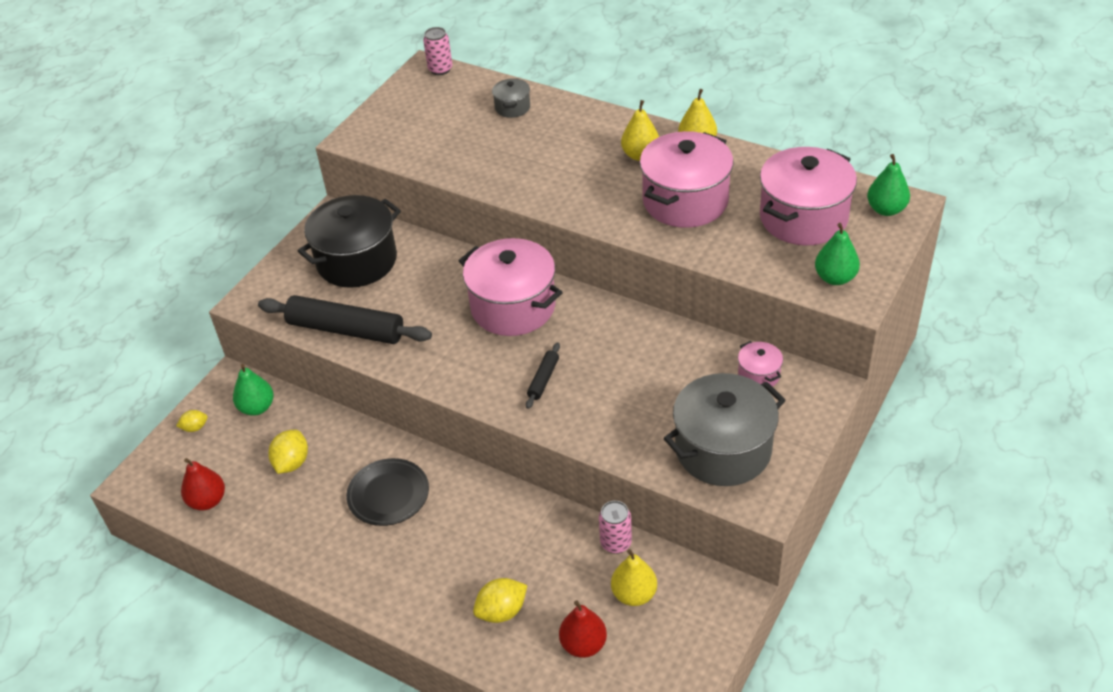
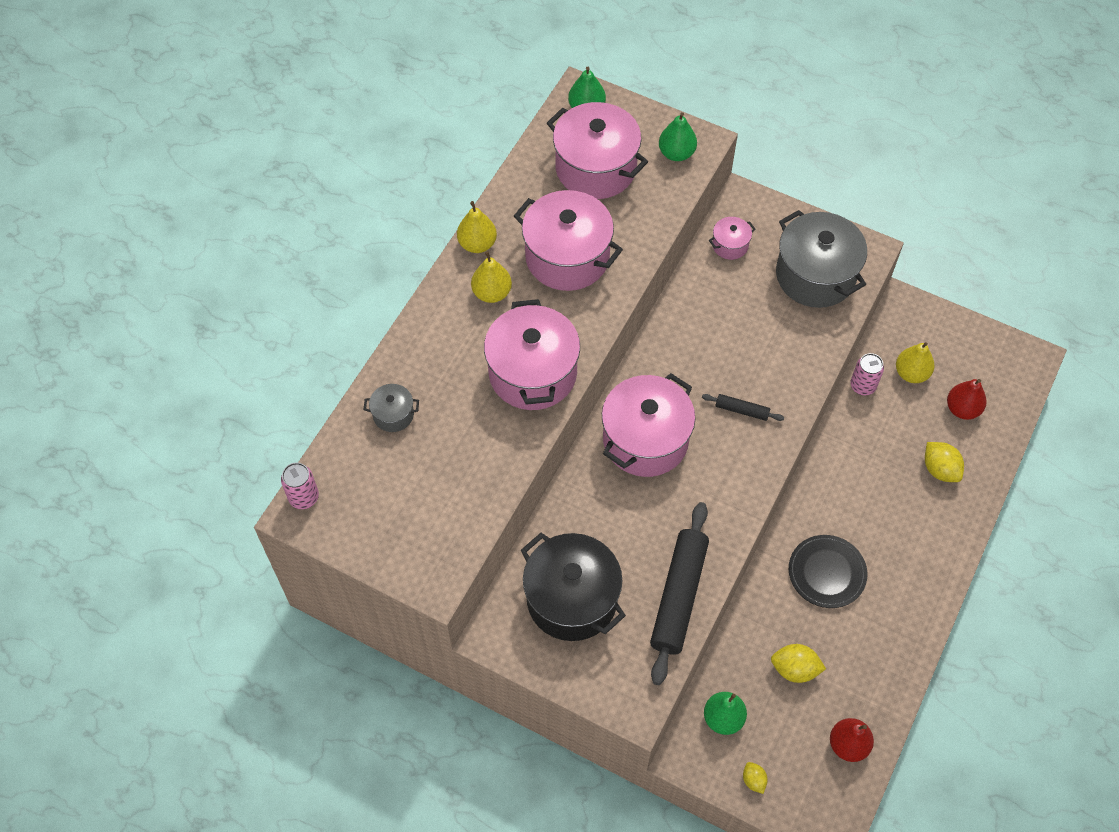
camera: 95 degrees left, 15 degrees up
(550, 183) = (532, 373): none -> pink pot

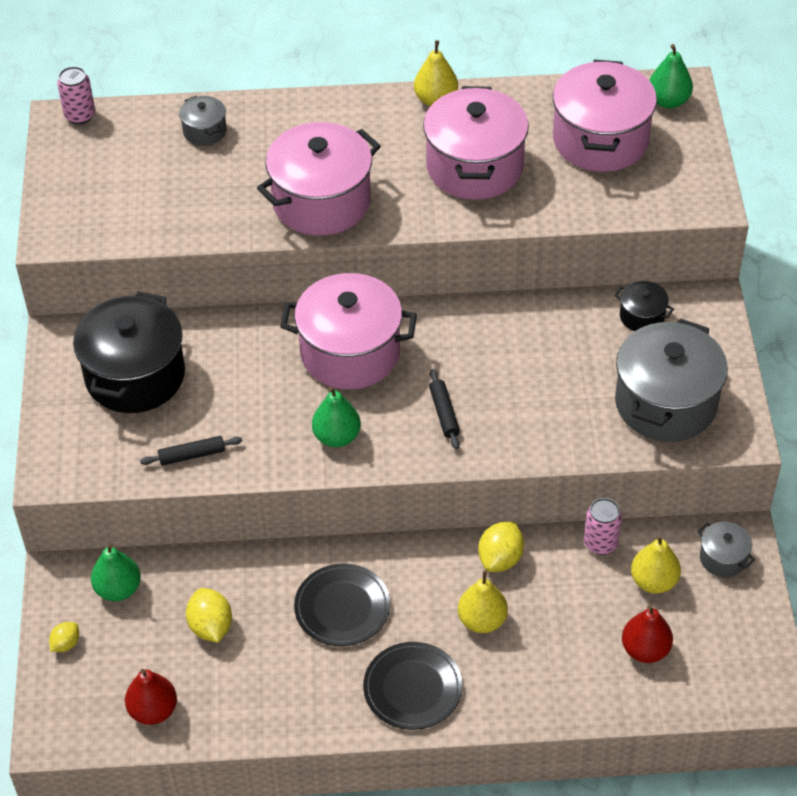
camera: 60 degrees right, 10 degrees down
(492, 293) = (388, 134): yellow pear -> yellow pear (482, 620)
(676, 153) = (675, 190): green pear -> green pear (337, 437)
(679, 596) = (192, 455): black rolling pin -> black rolling pin, size x0.46
(730, 245) = (642, 316): pink pot -> black pot
(915, 324) = (723, 558): none -> grey pot
(919, 563) = (412, 688): none -> black plate
(940, 469) = (547, 660): yellow lemon -> yellow lemon (500, 558)

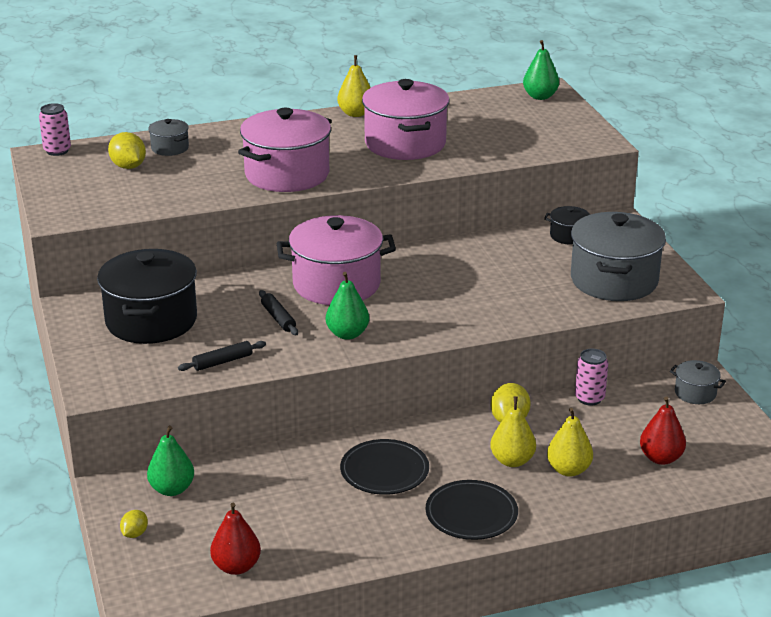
camera: 15 degrees left, 20 degrees down
(211, 627) = (269, 501): yellow lemon -> yellow lemon (128, 166)
(444, 413) = (433, 309): black rolling pin -> black rolling pin (278, 318)
(600, 140) = (498, 120): pink pot -> none
(653, 581) = (646, 415): yellow pear -> yellow pear (568, 470)

